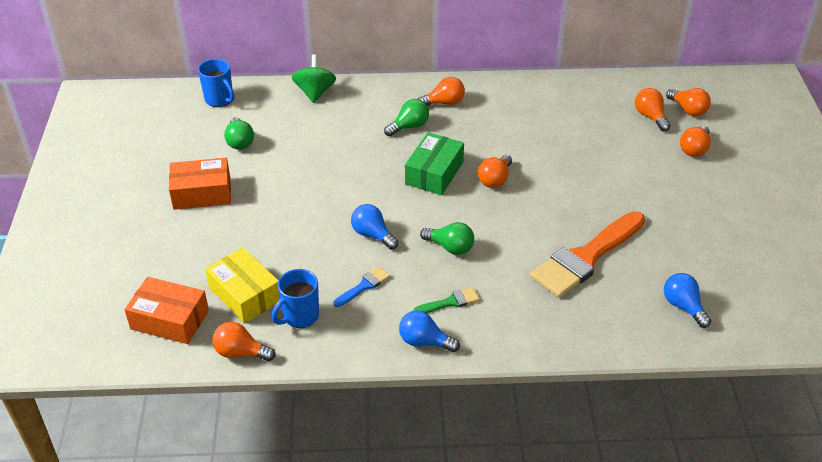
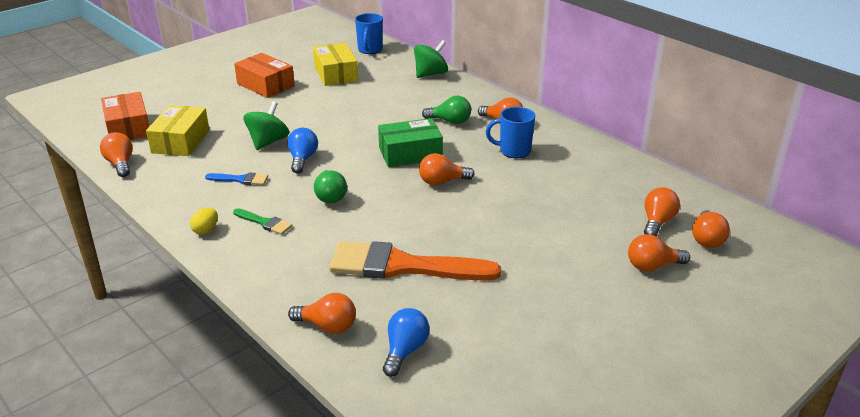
camera: 50 degrees right, 10 degrees down
(239, 142) = (336, 74): green light bulb -> yellow box
(300, 316) = (180, 169): blue mug -> blue mug (513, 151)
(317, 241) = (268, 142): none -> green spinning top
(424, 342) = (206, 230): blue light bulb -> yellow egg
(622, 331) = (327, 326): none -> orange light bulb

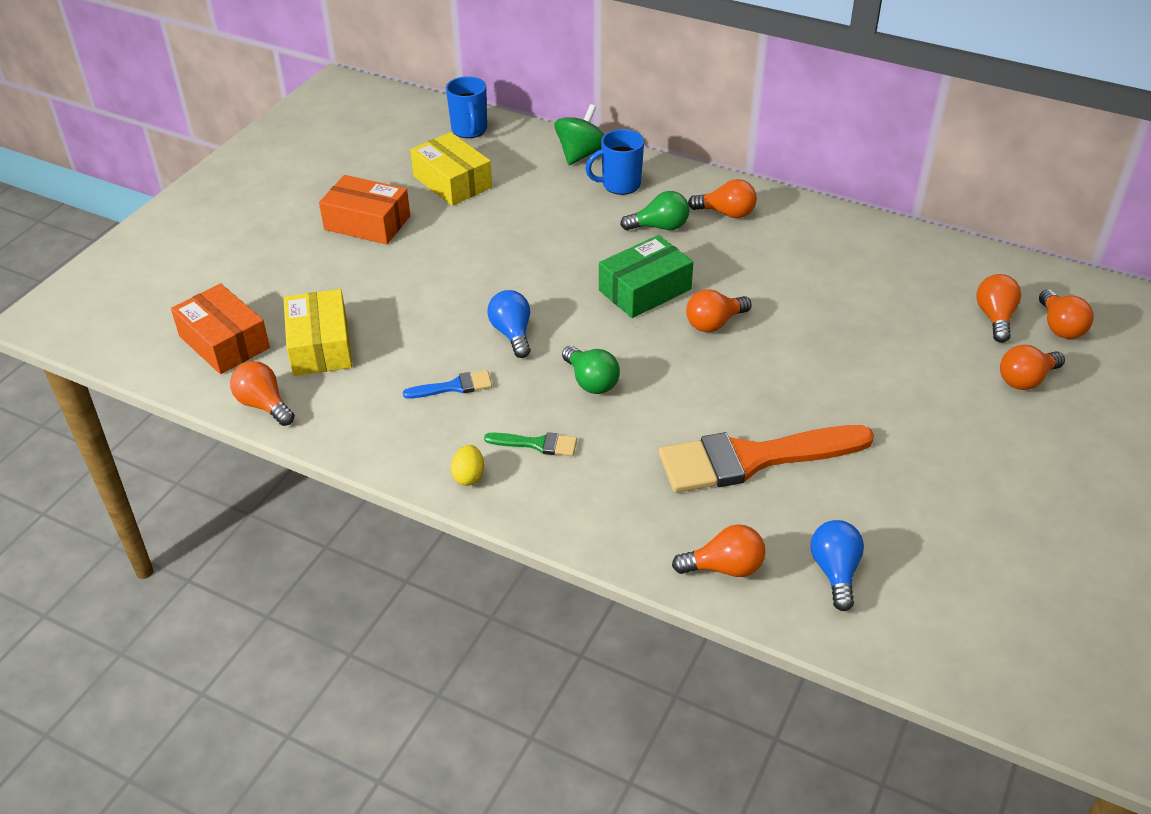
camera: 20 degrees left, 10 degrees up
(268, 142) = (444, 317): green spinning top -> none
(513, 151) = (769, 255): blue mug -> blue mug (620, 185)

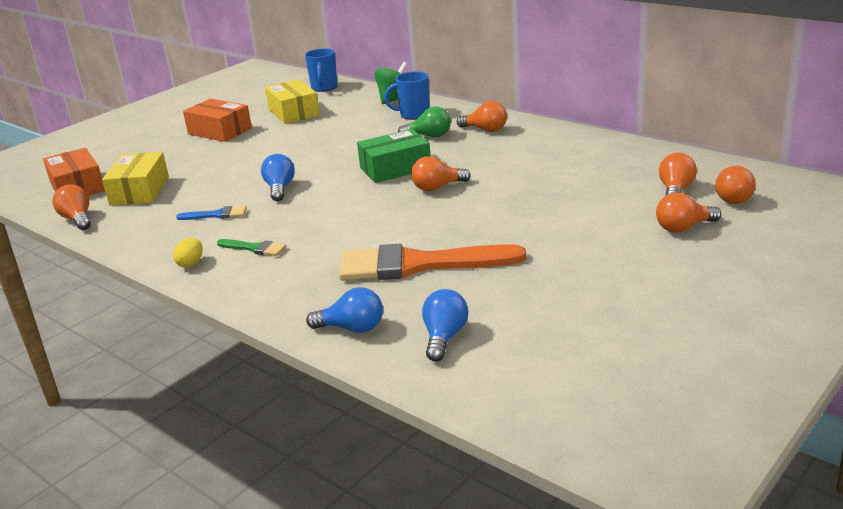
camera: 15 degrees right, 15 degrees down
(591, 381) = (320, 216): green light bulb -> none
(724, 567) = (352, 328): orange light bulb -> blue light bulb

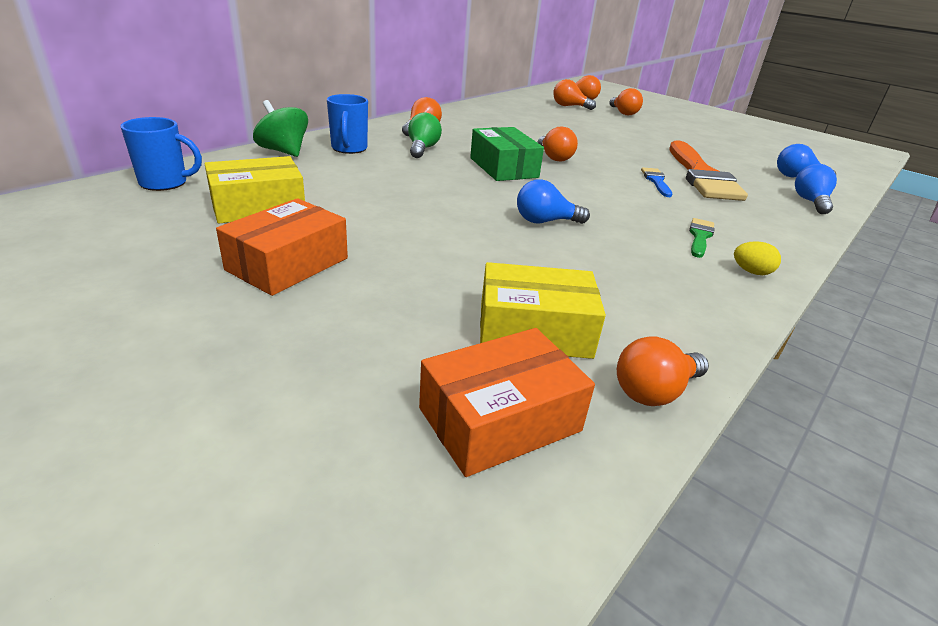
camera: 95 degrees left, 5 degrees up
(216, 215) = (621, 259): blue brush -> blue brush (656, 181)

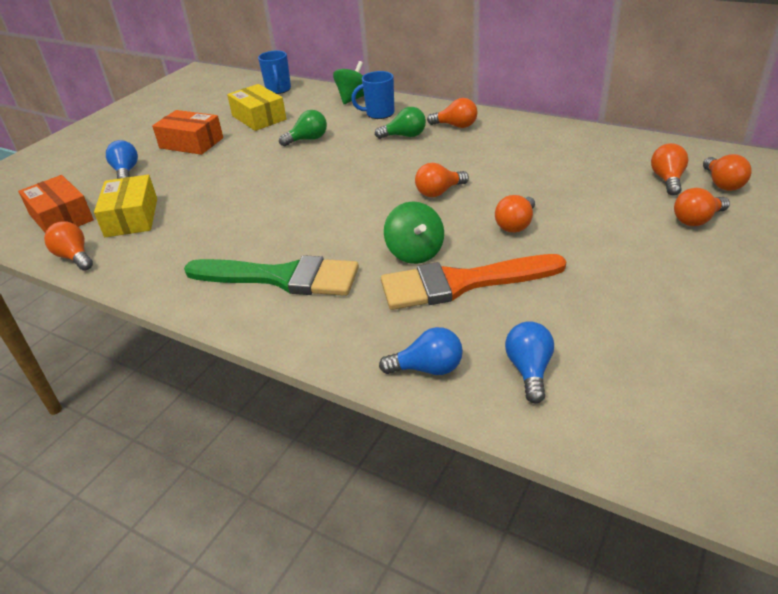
camera: 85 degrees right, 5 degrees up
(378, 188) = (308, 139): none -> green light bulb
(503, 167) = (387, 173): green box -> none
(545, 221) = (280, 204): blue light bulb -> blue light bulb (126, 172)
(618, 147) = (516, 225): none -> orange light bulb
(656, 181) = (415, 252): blue brush -> green spinning top
(700, 236) = (282, 277): green brush -> green brush, size x2.31
(751, 272) = (220, 302): yellow egg -> none

